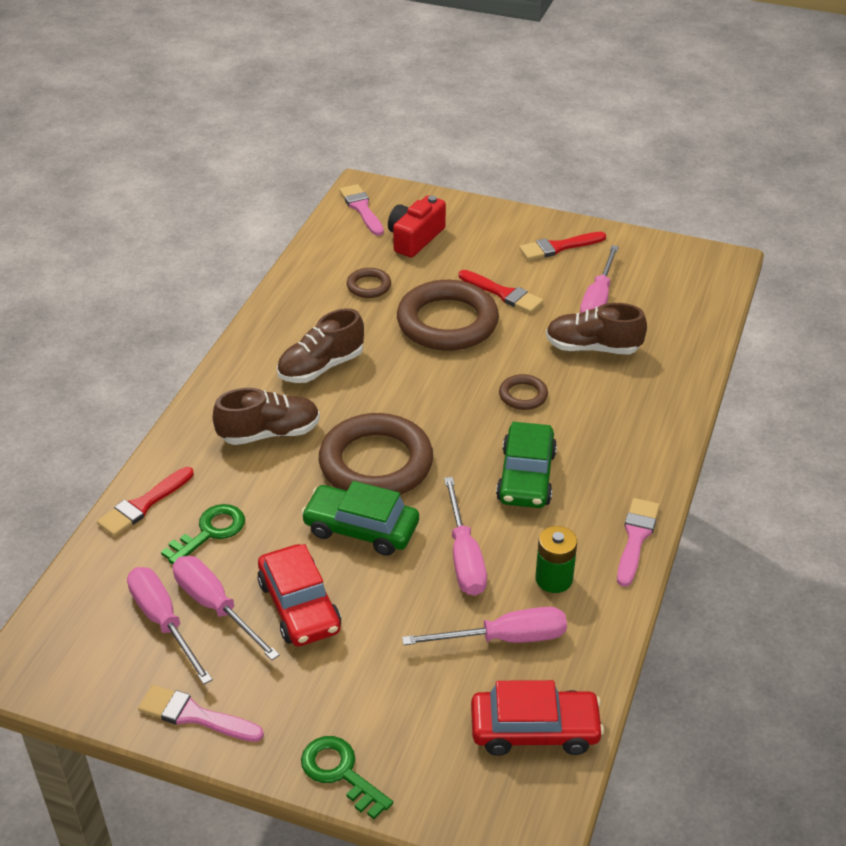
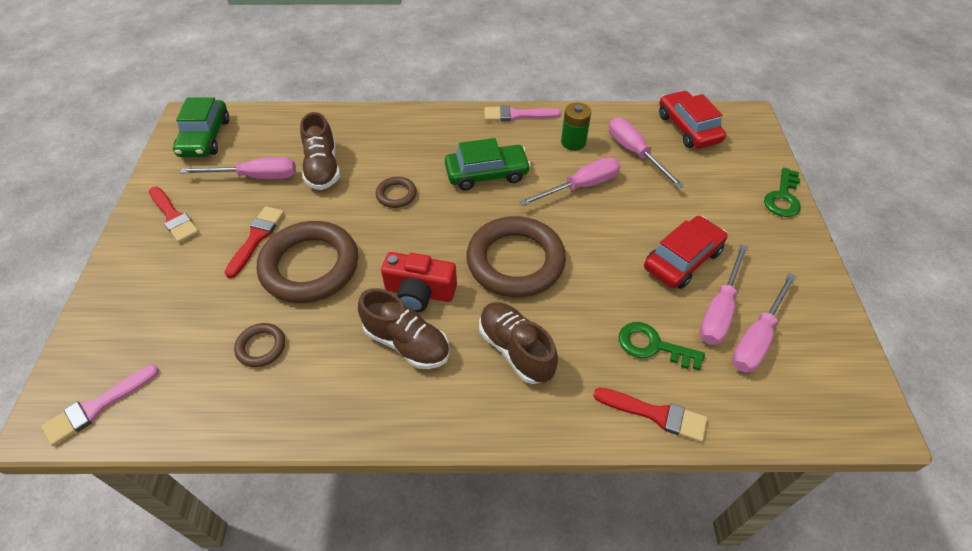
camera: 110 degrees left, 10 degrees up
(195, 715) = (810, 283): pink brush -> none
(361, 529) = (589, 248): green car -> green car (205, 137)
(415, 238) = (163, 333): red camera -> red camera (419, 292)

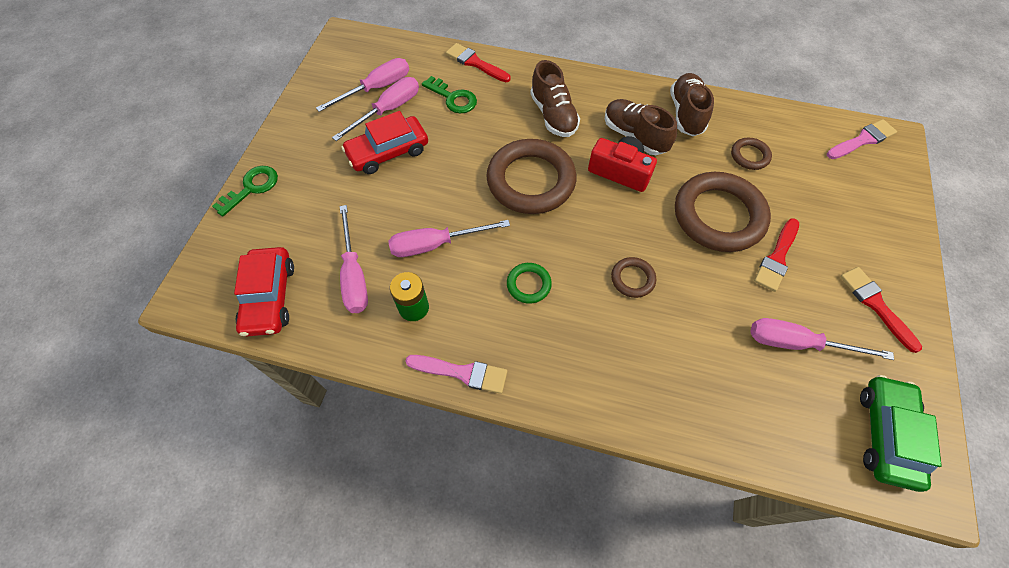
camera: 165 degrees left, 10 degrees up
(323, 168) = (718, 338): brown shoe -> brown shoe (686, 114)
(487, 174) = (528, 284): green car -> green ring

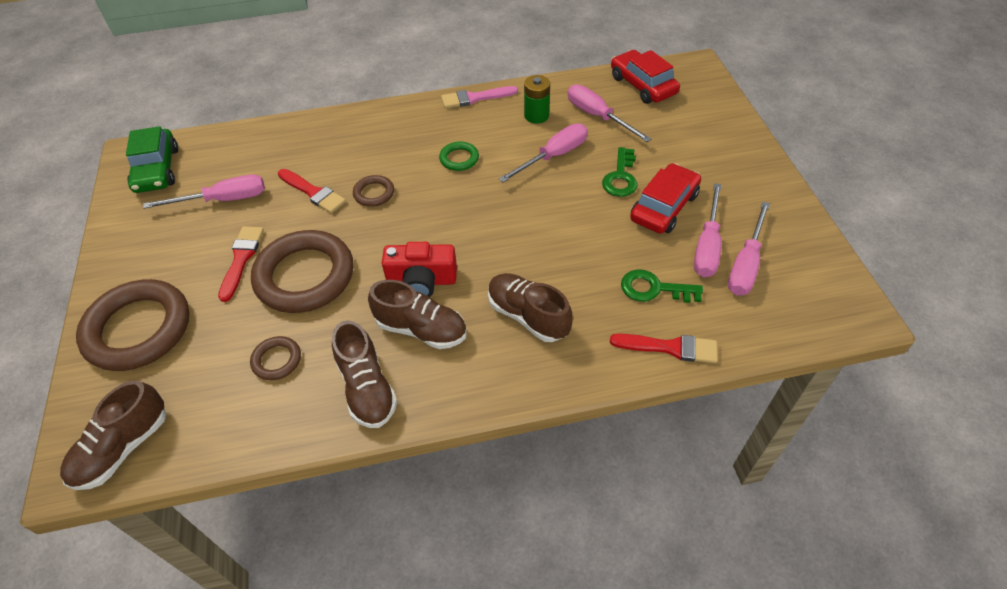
camera: 155 degrees right, 10 degrees down
(251, 188) = (743, 135): green key -> green key (621, 177)
(531, 181) = (507, 236): brown ring -> brown ring (138, 329)
(862, 140) = (123, 448): pink brush -> brown shoe
(875, 305) = (147, 253): red brush -> red brush (313, 192)

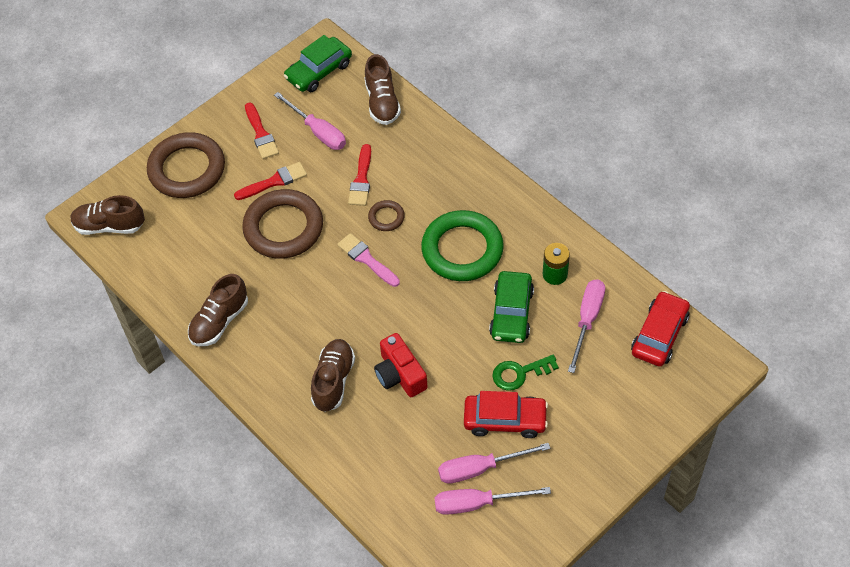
camera: 60 degrees right, 5 degrees up
(277, 360) = (210, 259): brown ring -> none
(421, 281) = (323, 299): red camera -> red camera (400, 374)
(421, 329) = (282, 323): brown shoe -> brown shoe (382, 102)
(459, 159) = (462, 249): green ring -> green ring, size x2.21
(475, 98) = (545, 218): pink brush -> pink brush (366, 259)
(553, 156) = (511, 313): pink screwdriver -> green car
(654, 289) = (410, 450): green key -> none
(670, 348) = (360, 483): red brush -> red brush (261, 134)

